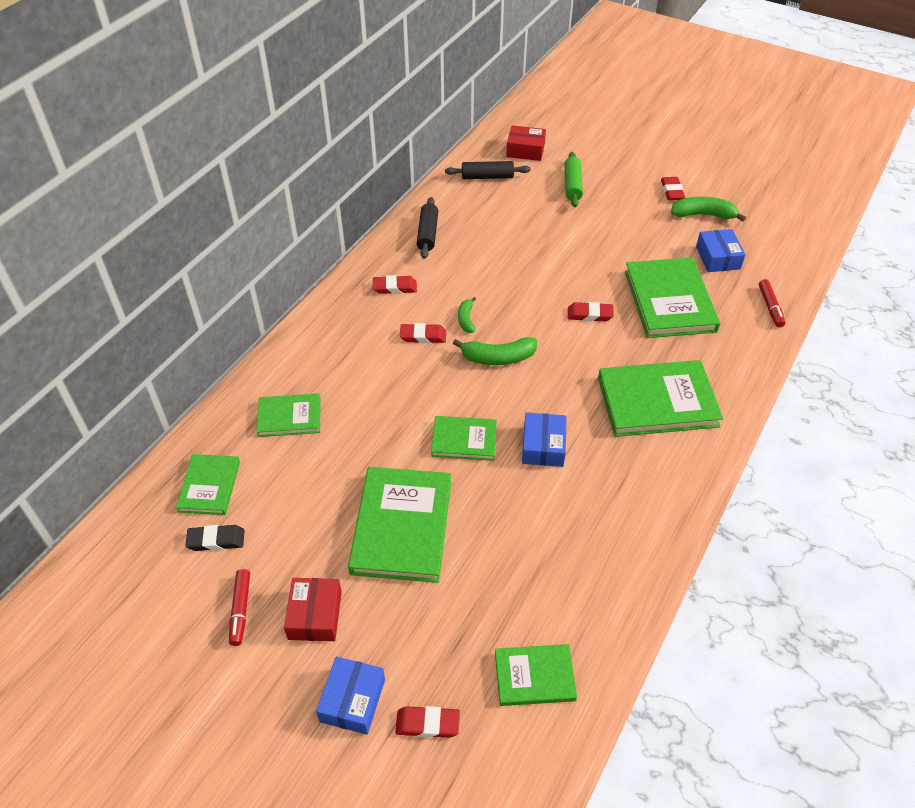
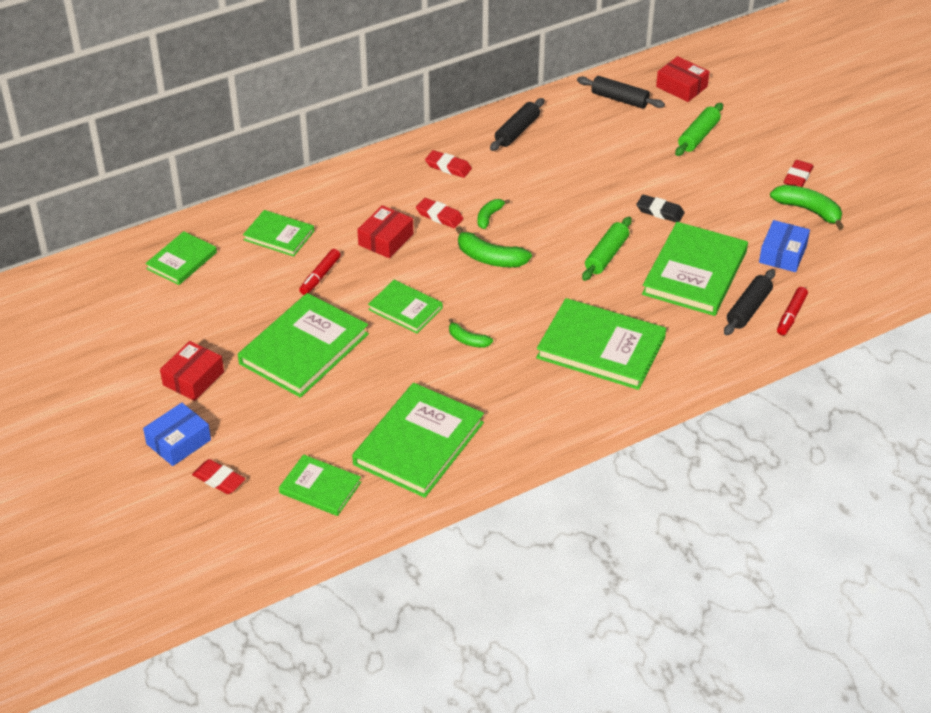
camera: 30 degrees right, 5 degrees down
(216, 540) = (160, 299): black eraser -> black eraser (660, 211)
(240, 610) = (144, 352): red marker -> red marker (320, 276)
(393, 378) = (386, 239): none -> red box
(543, 446) = (467, 340): blue box -> green banana
(586, 576) = (418, 443): none -> green book
(590, 314) = (606, 255): red eraser -> green rolling pin
(735, 315) = (748, 309): none -> black rolling pin

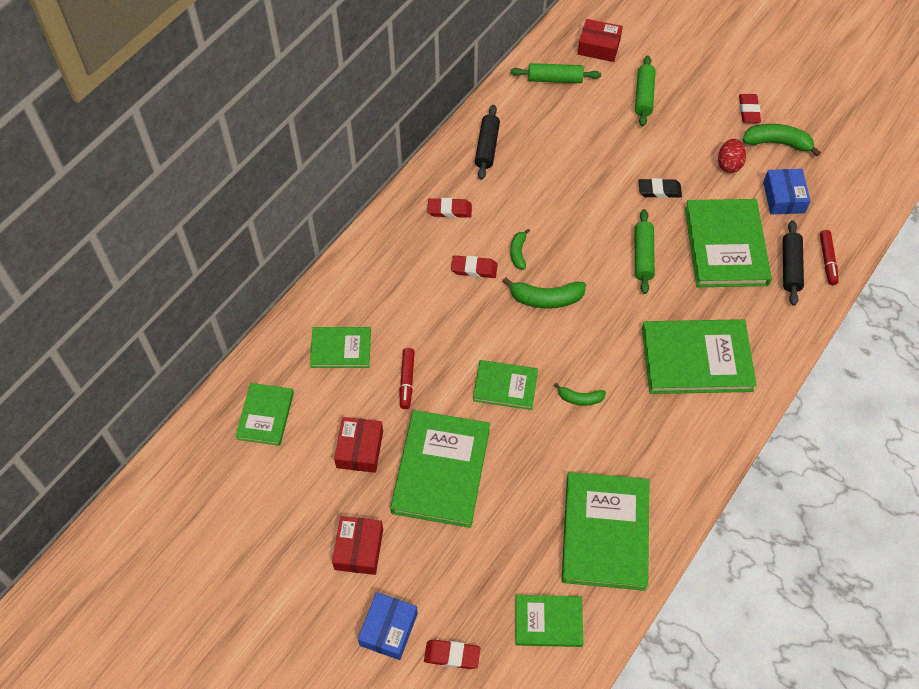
camera: 25 degrees left, 15 degrees up
(386, 239) = (442, 314): red box -> red box (360, 449)
(619, 99) = (555, 79): black rolling pin -> green rolling pin
(745, 212) = (729, 164): none -> red egg

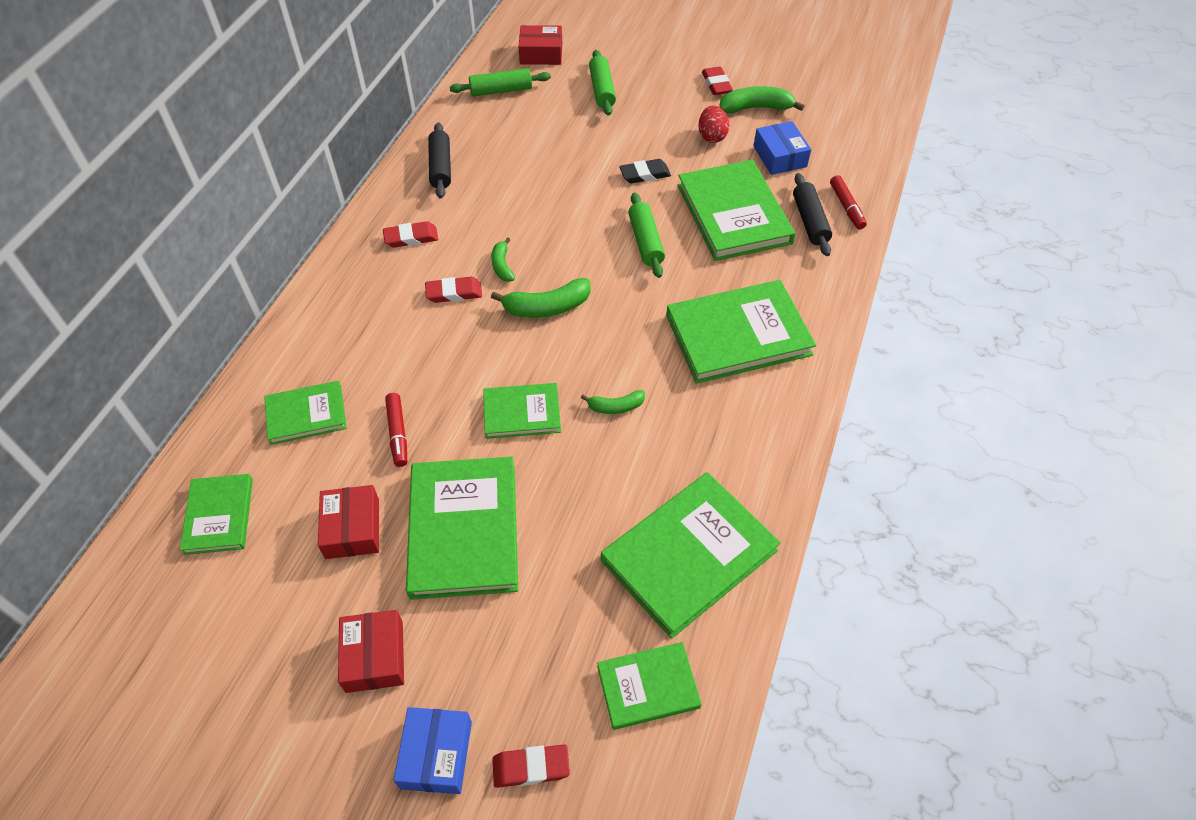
camera: 15 degrees left, 5 degrees down
(605, 532) = (689, 555): green book -> green book turned 60 degrees clockwise

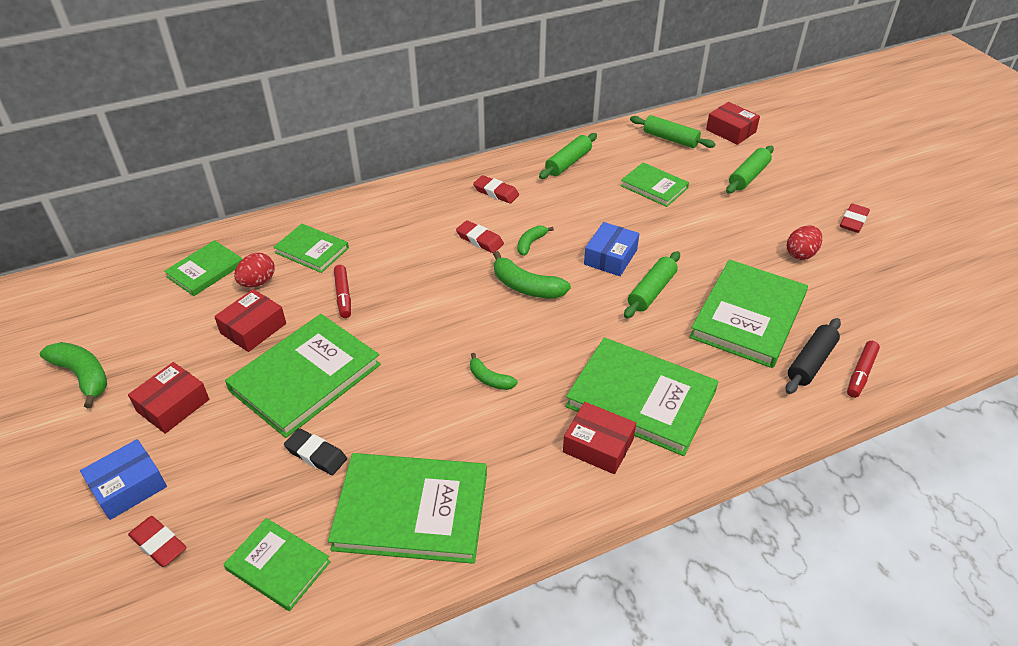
camera: 45 degrees right, 10 degrees down
(294, 485) = (258, 282): none -> red egg
(397, 433) = (343, 296): red marker -> red marker turned 45 degrees counterclockwise
(441, 167) = (568, 163): black rolling pin -> green rolling pin
(522, 413) = (427, 338): green book -> green book (654, 187)
(645, 174) = (709, 248): black eraser -> black eraser (316, 454)
(752, 394) = (598, 445): none -> red box
(756, 108) = (868, 256): green banana -> green banana (83, 376)
(779, 156) = (844, 301): blue box -> blue box (610, 257)

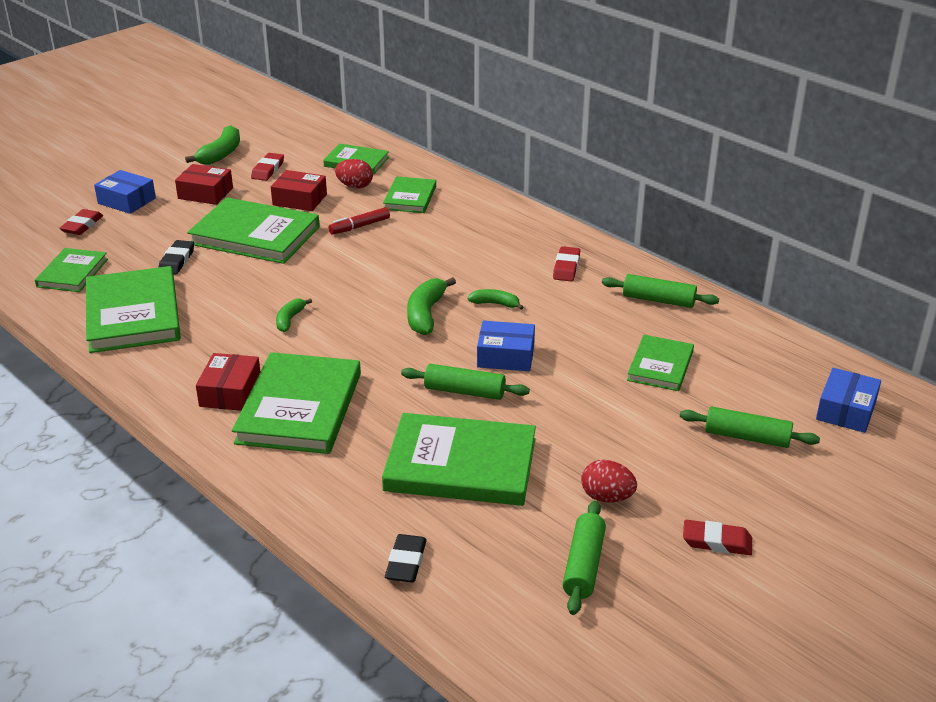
camera: 70 degrees right, 10 degrees down
(480, 240) = (481, 274): red eraser -> red eraser (268, 170)
(670, 139) = (777, 364): green rolling pin -> green rolling pin (583, 565)
(731, 131) = (846, 410): red box -> blue box
(810, 362) = (406, 520): black rolling pin -> none
(860, 373) = (406, 562): red marker -> black eraser

